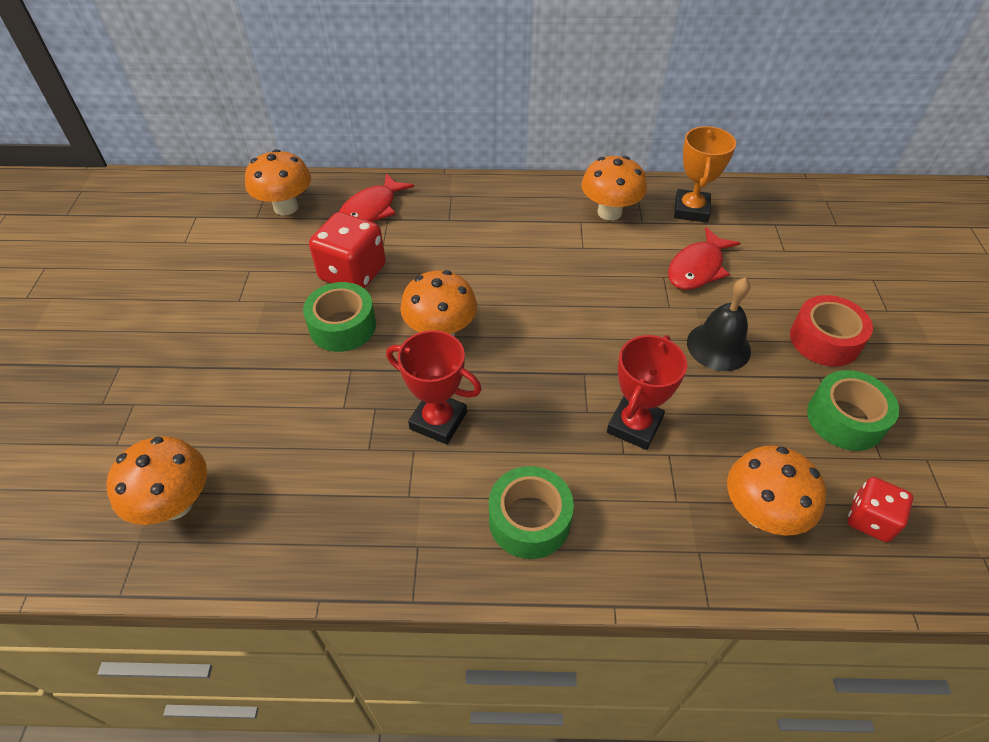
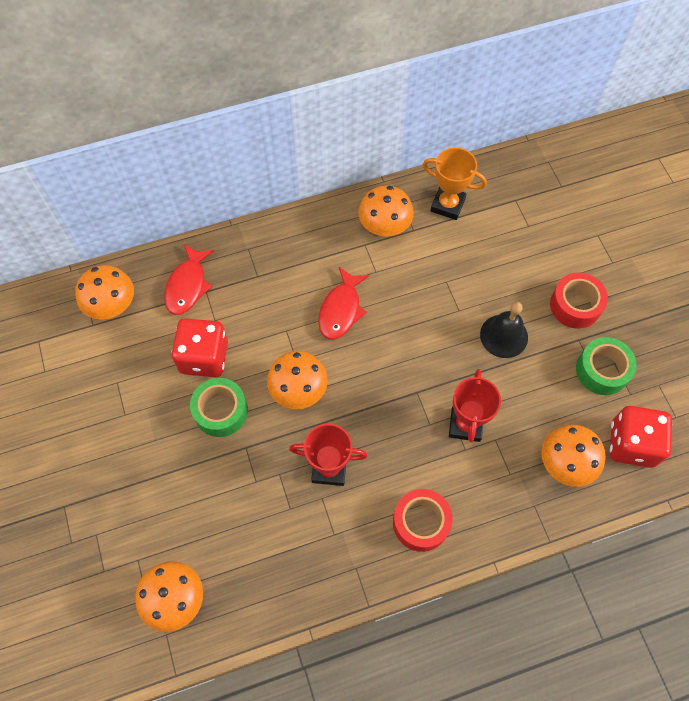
camera: 20 degrees left, 15 degrees up
(529, 520) = (421, 522): green tape -> red tape
(691, 210) = (447, 205): orange trophy -> orange trophy turned 60 degrees counterclockwise
(697, 268) = (469, 265): red fish -> red fish (341, 310)
(870, 519) = (631, 444): red dice -> red dice, size x1.66

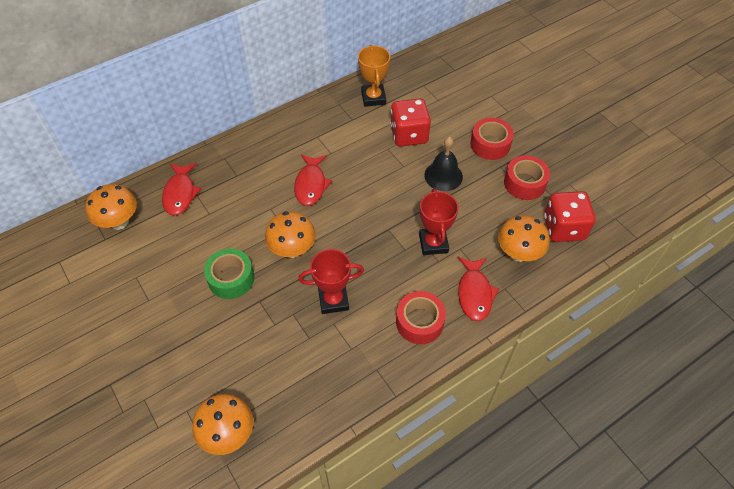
camera: 15 degrees left, 10 degrees down
(204, 357) = (207, 242): red dice -> red dice (409, 135)
(384, 227) = (329, 122): orange mushroom -> none
(447, 205) = (373, 98): orange trophy -> orange trophy turned 75 degrees clockwise
(496, 503) = (474, 293): none -> red fish
(602, 370) = (524, 183): green tape -> red tape

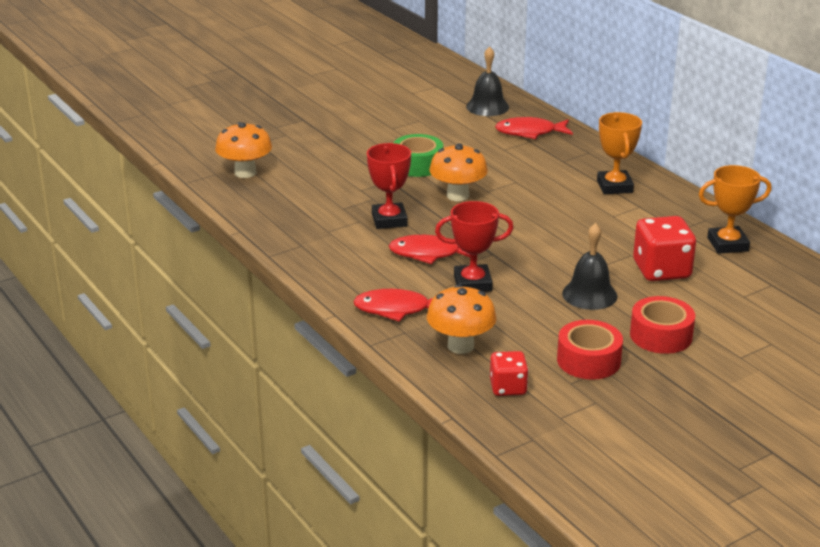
camera: 90 degrees right, 25 degrees down
(119, 222) = (487, 107): orange mushroom -> black bell
(285, 147) = (614, 186): none -> orange trophy
(311, 185) = (556, 204): red fish -> red fish (429, 254)
(419, 322) = (358, 271): red tape -> none
(563, 228) = (508, 388): red dice -> red dice, size x0.60

